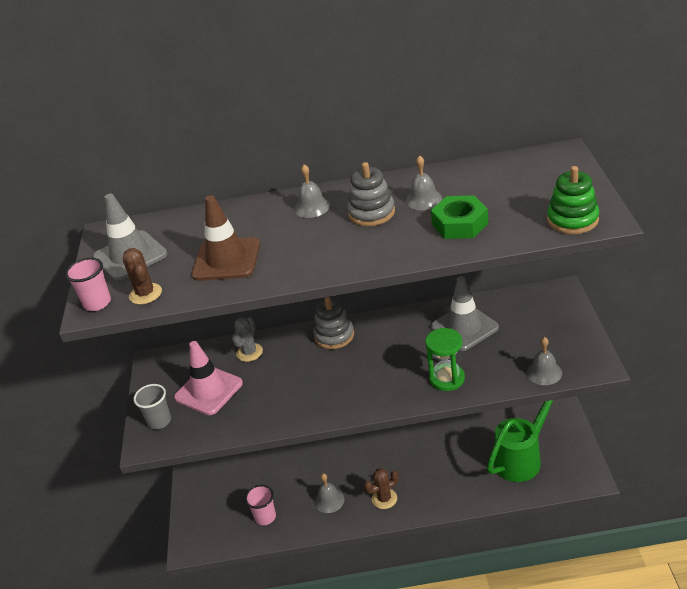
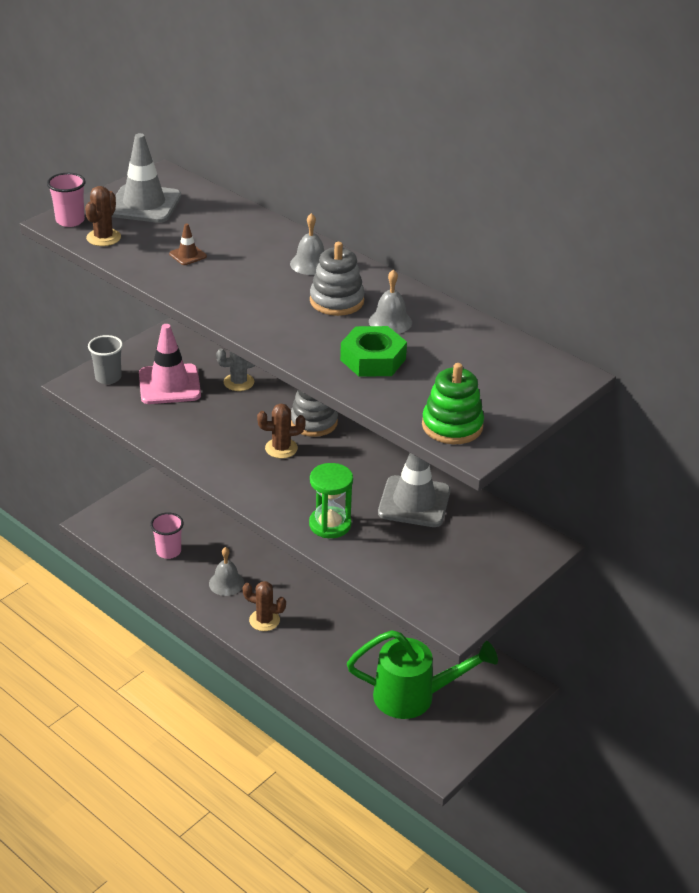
camera: 40 degrees right, 0 degrees up
(226, 260) = (188, 255): brown traffic cone -> brown traffic cone, size x0.44
(343, 365) = (281, 448): none -> brown cactus
(544, 372) = (405, 588): grey bell -> none

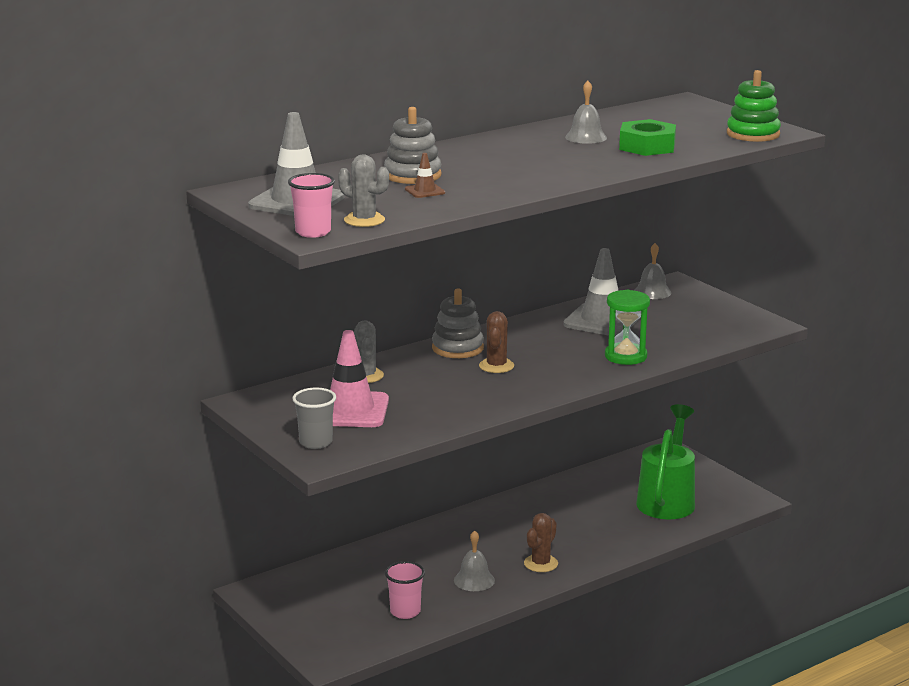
camera: 75 degrees left, 15 degrees down
(103, 238) = (364, 220): brown cactus -> grey cactus
(310, 264) = (468, 152): grey bell -> grey bell (652, 292)
(336, 301) = (542, 149): grey stacking toy -> grey stacking toy (412, 175)

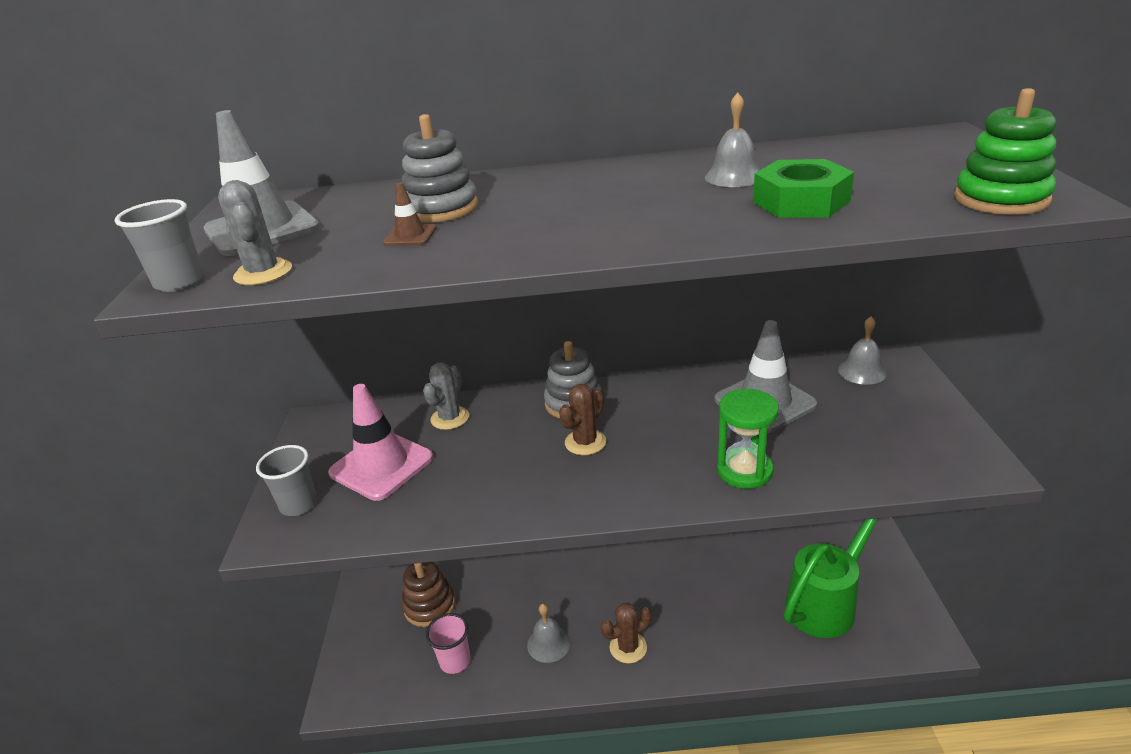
camera: 35 degrees right, 10 degrees up
(313, 232) = (179, 282): pink cup -> grey cup
(341, 590) = (429, 606): none -> brown stacking toy

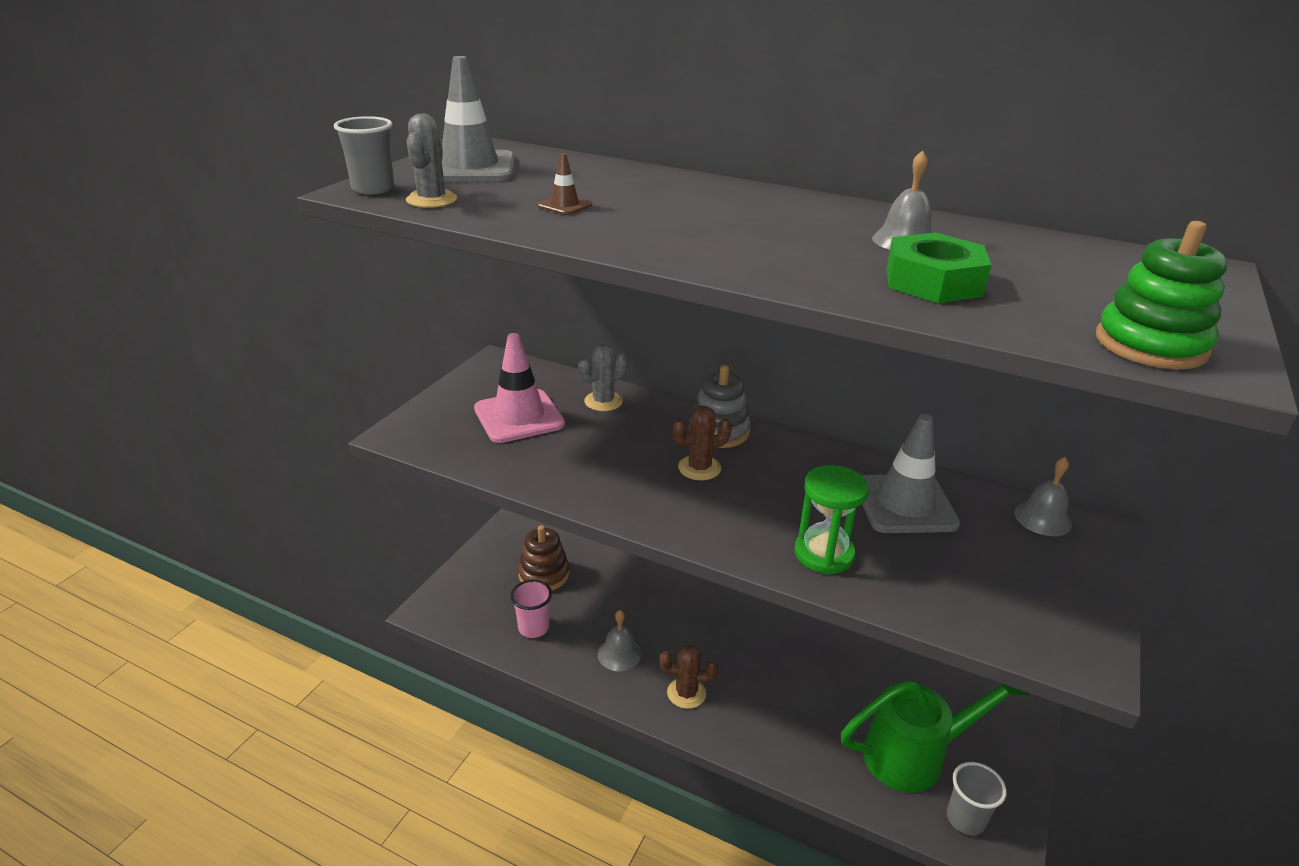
camera: 25 degrees right, 0 degrees up
(299, 505) = (436, 420): grey cup -> grey cup (965, 819)
(441, 209) = (616, 192): grey stacking toy -> none

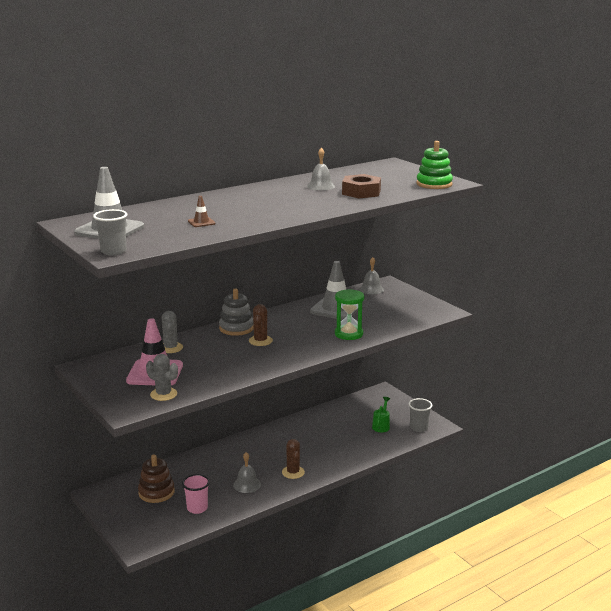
camera: 60 degrees left, 10 degrees down
(431, 200) = (152, 243): grey cactus -> grey cactus (163, 394)
(686, 693) = (293, 472): brown cactus -> brown cactus turned 45 degrees counterclockwise
(916, 755) = (381, 425): green watering can -> green watering can, size x0.46
(933, 282) = (361, 192): green nut -> brown nut

